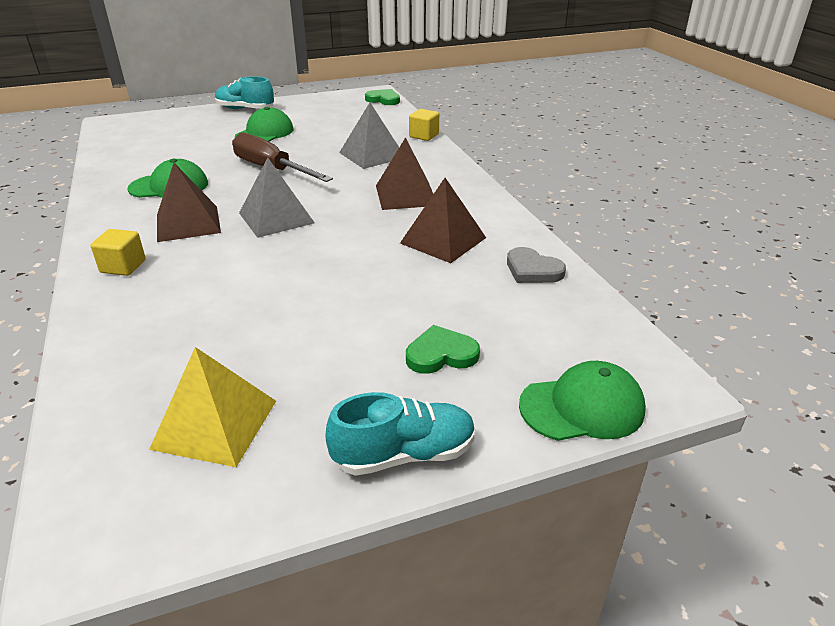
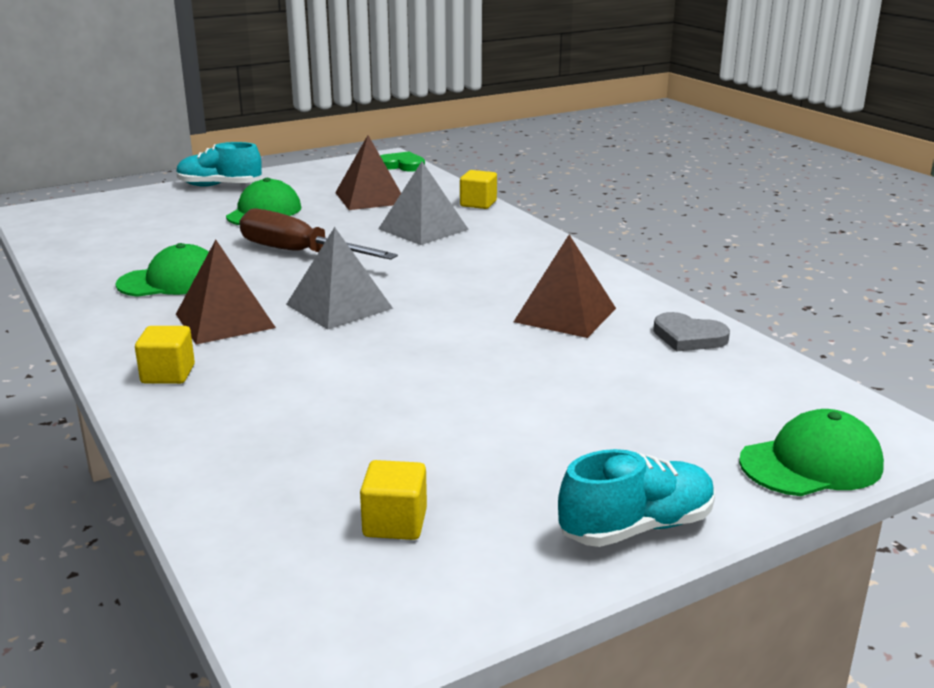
camera: 10 degrees left, 10 degrees down
(215, 424) = (395, 523): yellow pyramid -> yellow cube
(406, 195) = (492, 270): brown pyramid -> brown pyramid (370, 198)
(441, 354) = (626, 429): green heart -> none

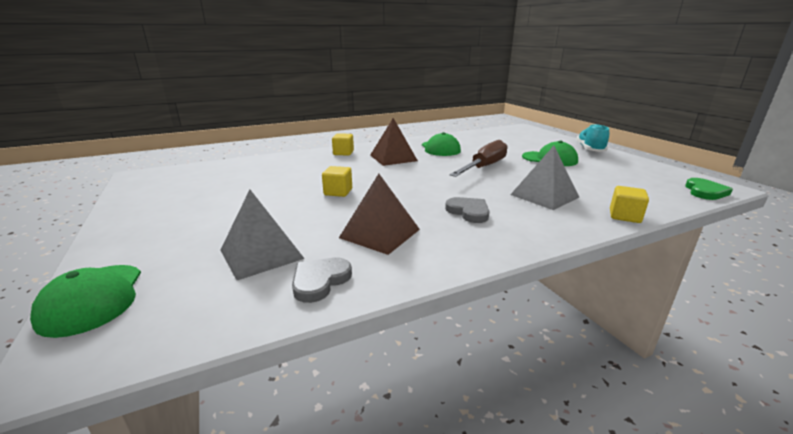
camera: 95 degrees right, 0 degrees up
(339, 306) = (406, 176): grey pyramid -> grey pyramid (261, 254)
(370, 198) = (603, 182): brown pyramid -> none
(395, 523) = (193, 185): yellow cube -> yellow cube (338, 192)
(485, 268) = (468, 212): none -> grey heart
(636, 528) = (122, 229): turquoise shoe -> none

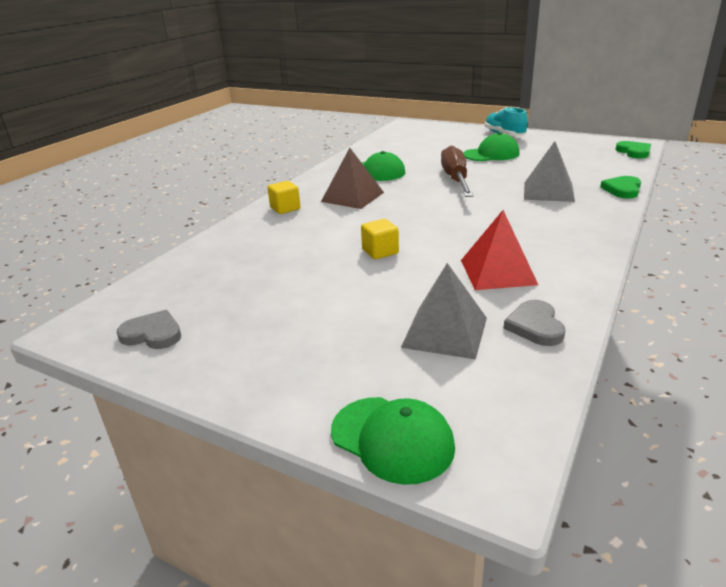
camera: 35 degrees left, 5 degrees up
(380, 233) = (498, 272): brown pyramid -> red pyramid
(468, 212) = (524, 226): grey heart -> grey heart (153, 334)
(624, 216) = (622, 189): yellow cube -> green heart

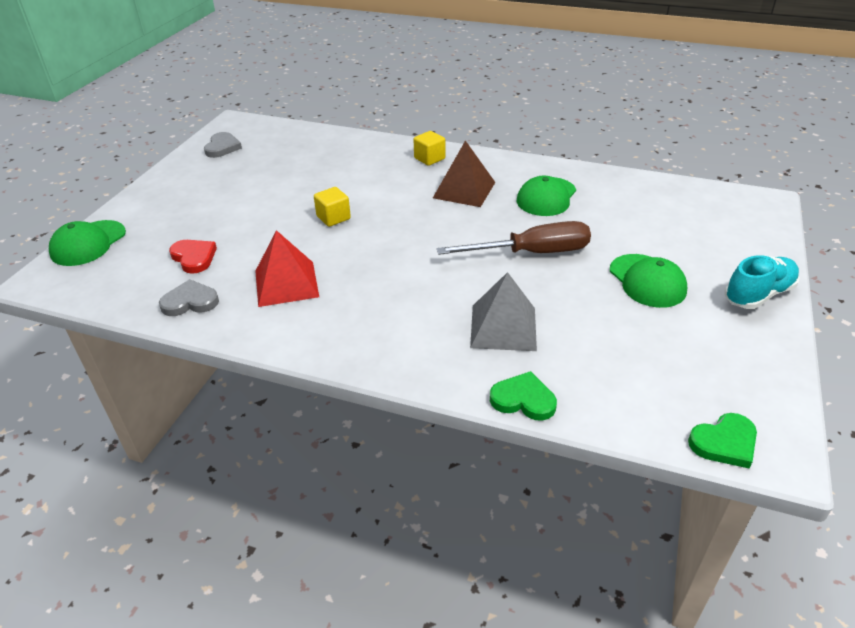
camera: 80 degrees right, 10 degrees up
(445, 332) = (194, 257): grey pyramid -> red heart

